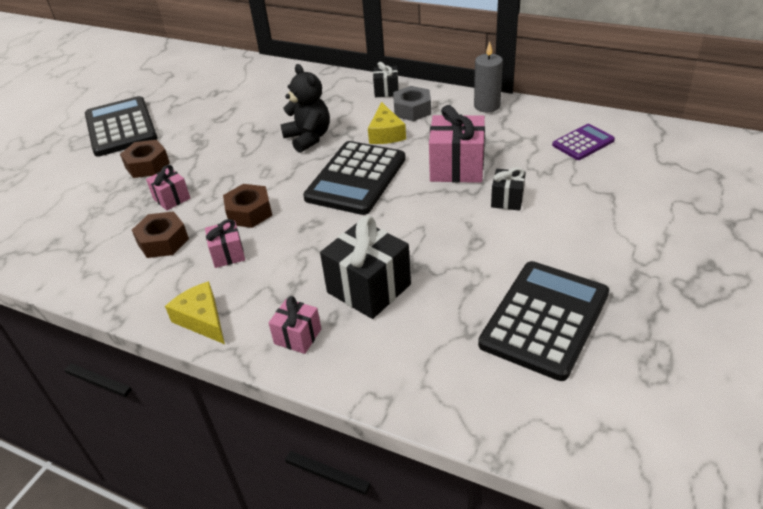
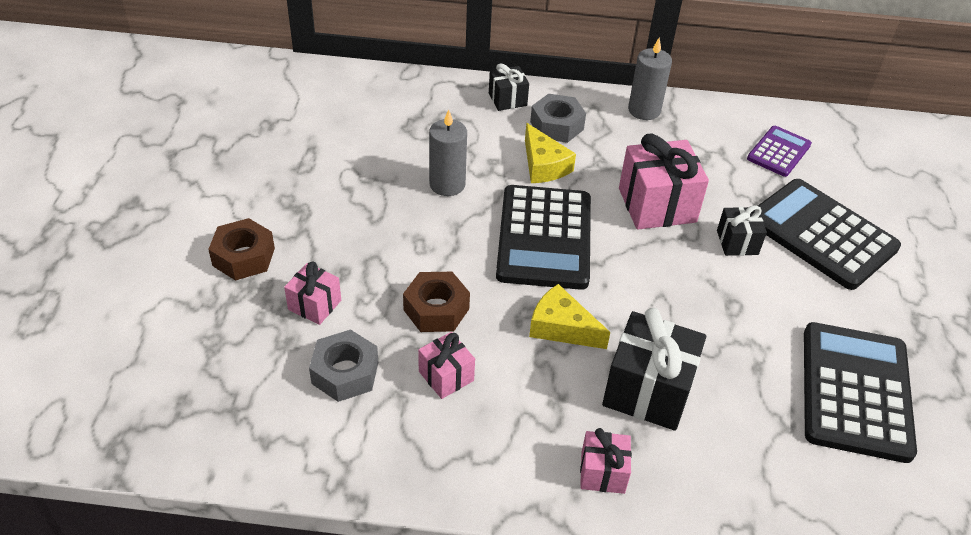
camera: 25 degrees left, 5 degrees up
(120, 127) = (160, 199): black calculator -> black calculator (821, 234)
(163, 241) = (345, 373): brown nut -> grey nut
(202, 319) = (470, 475): yellow cheese -> yellow cheese (561, 327)
(308, 138) = (447, 184): black teddy bear -> grey candle

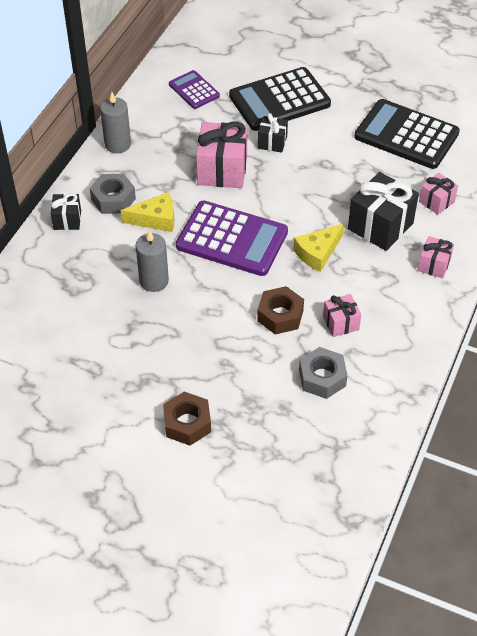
camera: 70 degrees left, 5 degrees up
(314, 305) = (253, 385): pink gift -> pink gift (436, 201)
(544, 238) = (232, 239): black calculator -> purple calculator

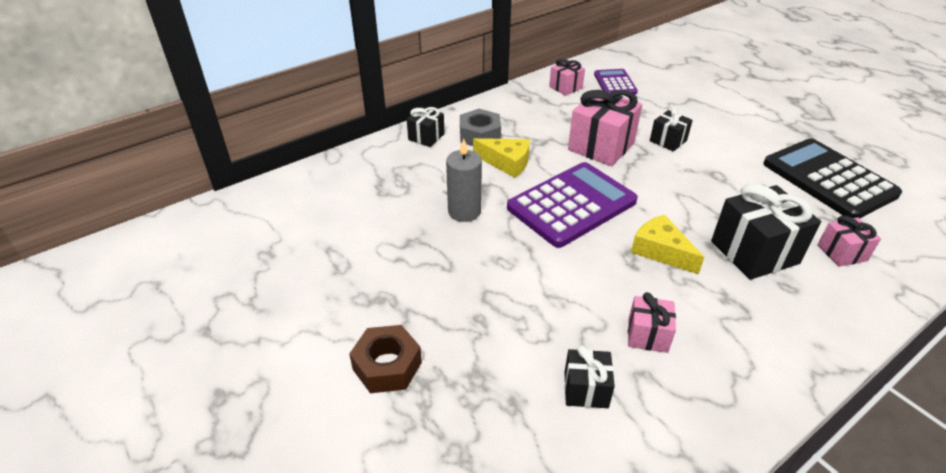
camera: 30 degrees right, 10 degrees down
(118, 144) = (516, 99): grey candle -> none
(232, 239) = (571, 204): purple calculator -> purple calculator turned 90 degrees counterclockwise
(279, 100) = (696, 112): black calculator -> none
(280, 315) = (577, 296): brown nut -> none
(317, 253) = (661, 251): yellow cheese -> yellow cheese turned 60 degrees clockwise
(322, 378) = (586, 389): grey nut -> black gift
(434, 265) = (809, 319): pink gift -> pink gift (565, 87)

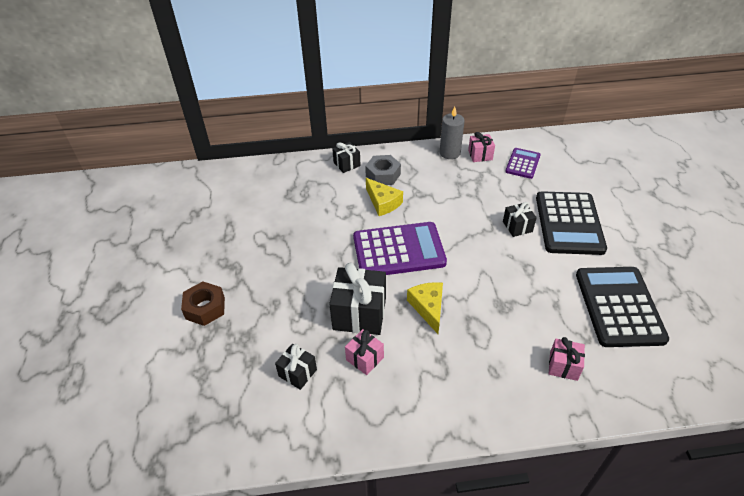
camera: 30 degrees right, 5 degrees up
(464, 211) = (325, 228): grey candle -> grey candle (450, 153)
(601, 146) = (461, 213): pink gift -> none
(711, 122) = (569, 223): none -> black calculator
(754, 252) = (495, 337): black gift -> black gift (359, 314)

